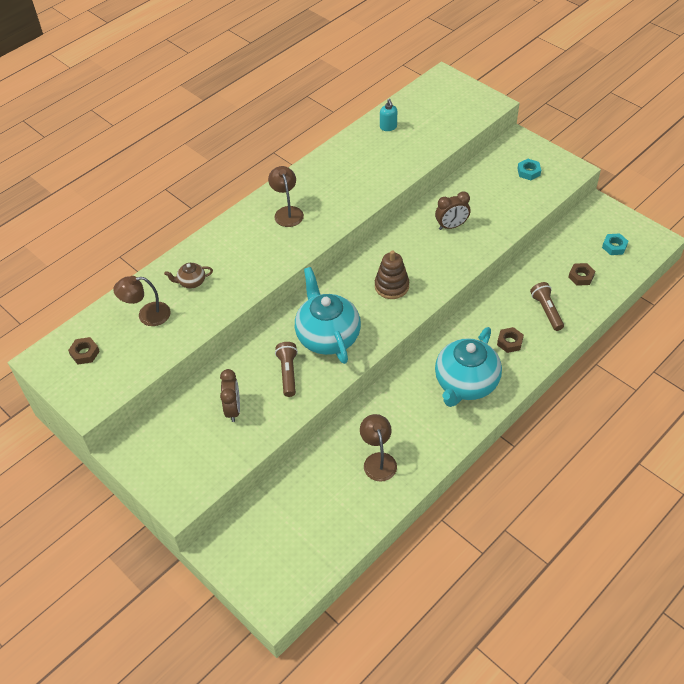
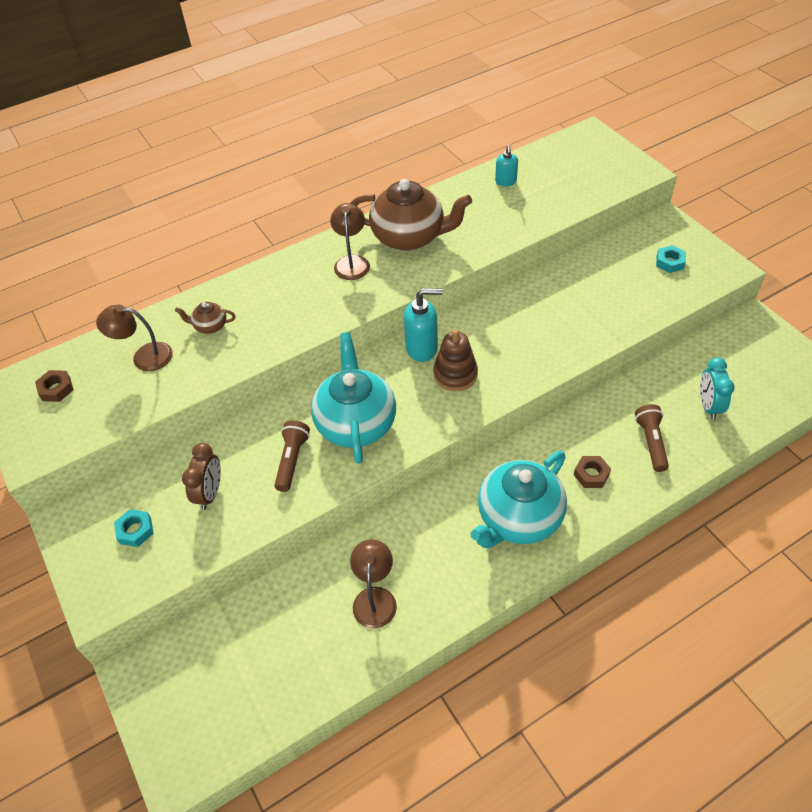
camera: 15 degrees right, 0 degrees up
(326, 184) = (409, 237): none -> brown teapot
(359, 271) = (422, 348): none -> turquoise soap dispenser
(451, 226) = (553, 313): brown clock -> none
(581, 276) = (708, 406): brown nut -> turquoise clock
(614, 246) = (763, 375): turquoise nut -> turquoise nut (135, 530)

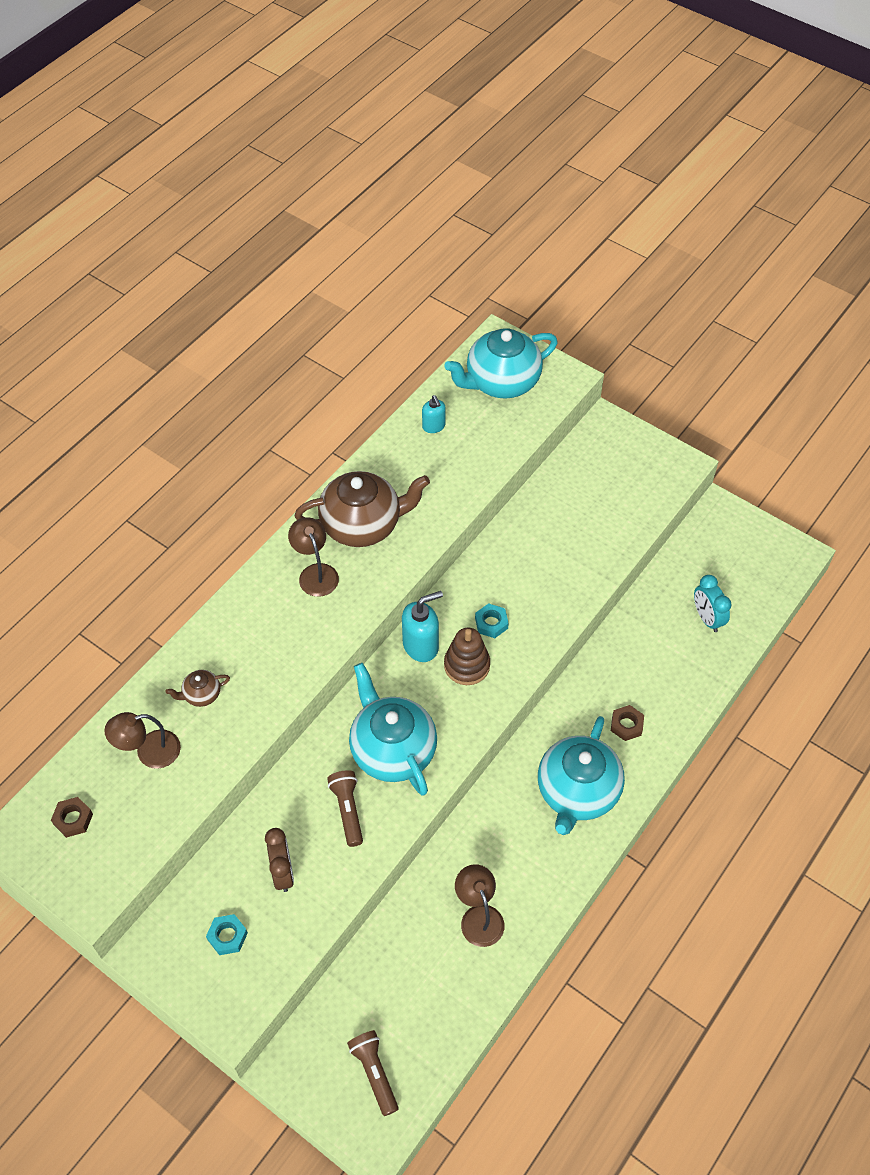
camera: 25 degrees left, 5 degrees up
(580, 163) = (501, 382): none -> turquoise teapot
(651, 442) = (668, 674): brown flashlight -> brown flashlight (374, 1073)
(670, 262) = (625, 473): turquoise nut -> turquoise nut (491, 623)

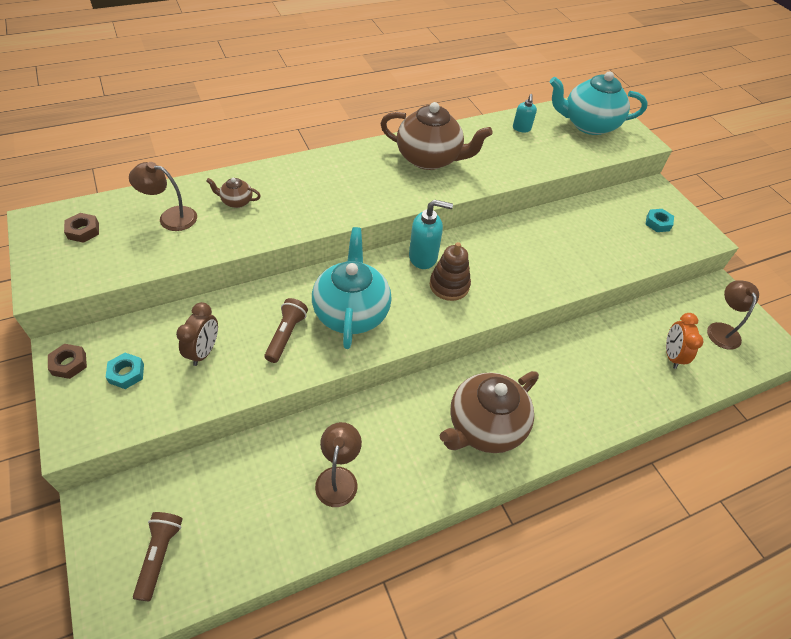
camera: 25 degrees right, 5 degrees down
(315, 573) = (374, 170): brown lamp -> brown lamp (722, 330)
(491, 623) = (487, 268): turquoise nut -> turquoise nut (658, 223)
(577, 792) = (484, 426): turquoise teapot -> brown teapot
(626, 725) = (557, 398): brown nut -> brown nut (69, 364)
(707, 618) = (671, 355): turquoise clock -> orange clock

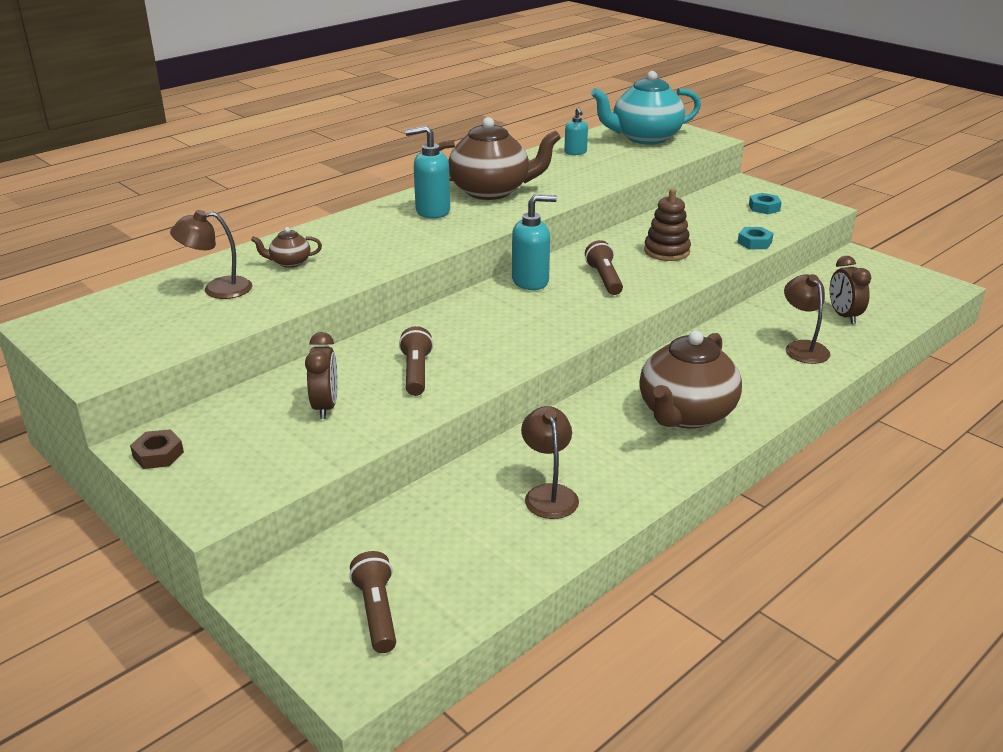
camera: 15 degrees left, 20 degrees down
(83, 231) = (113, 320): brown nut -> none
(126, 373) = (240, 445): turquoise nut -> turquoise nut (754, 242)
(351, 312) = (480, 339): turquoise teapot -> none
(371, 171) = (432, 211): none -> turquoise soap dispenser
(449, 285) = (576, 296): brown stacking toy -> brown stacking toy (666, 251)
(482, 271) = (604, 279): none -> brown flashlight
(671, 355) = (844, 316): orange clock -> brown clock
(722, 330) = (880, 286): brown lamp -> brown lamp (802, 347)

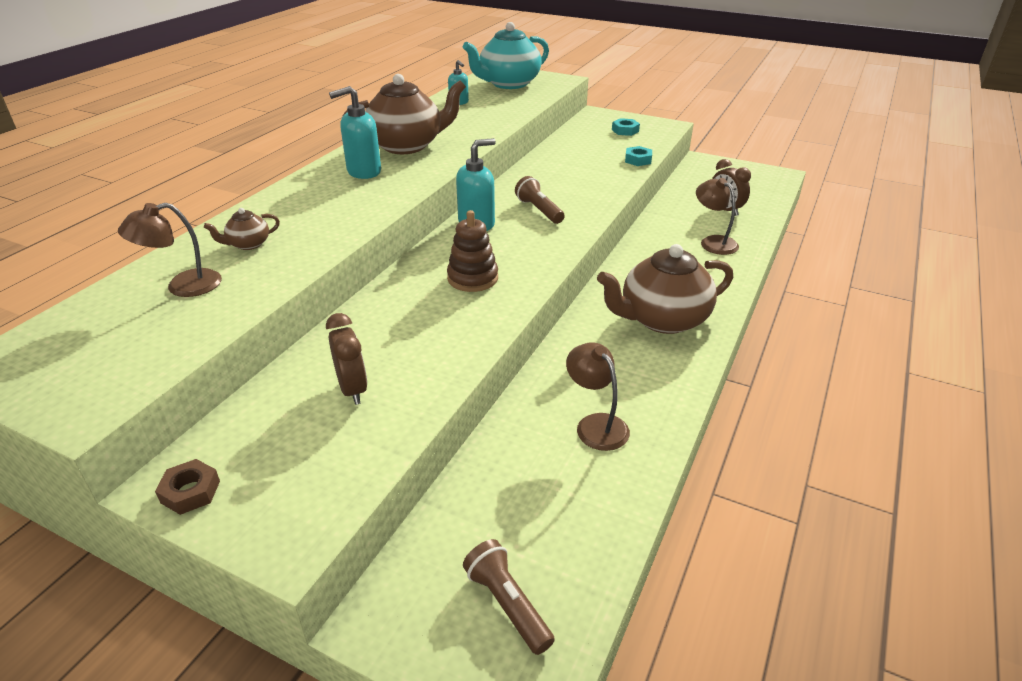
camera: 20 degrees left, 5 degrees up
(416, 373) = (424, 333): brown flashlight -> none
(666, 251) = (574, 178): brown stacking toy -> brown stacking toy (472, 278)
(685, 414) = (662, 319): brown teapot -> brown teapot turned 60 degrees clockwise

